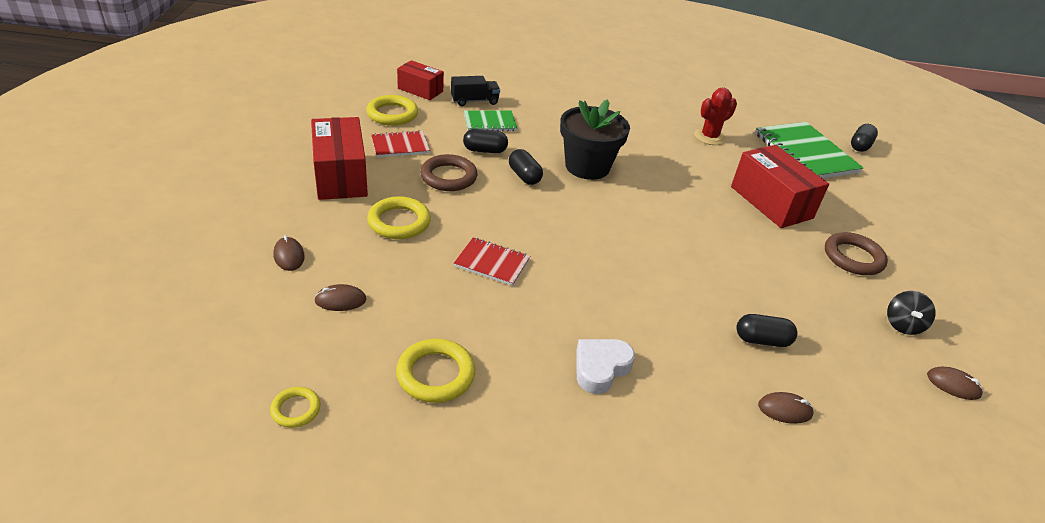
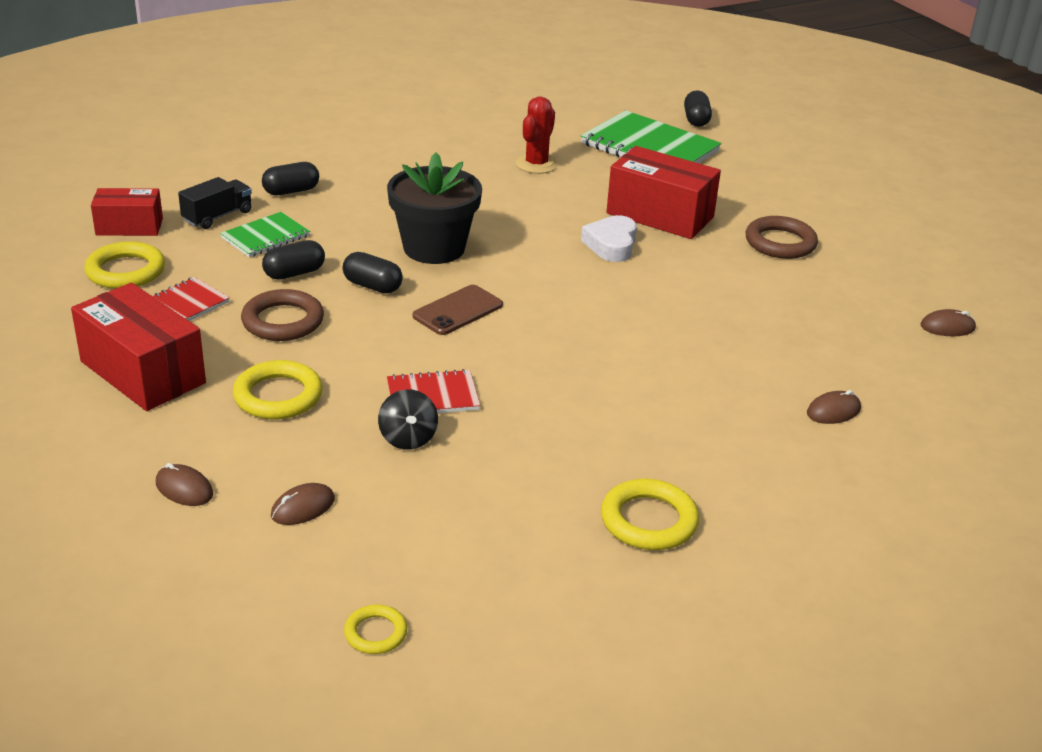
camera: 30 degrees left, 5 degrees down
(435, 374) = (487, 531): yellow ring -> yellow ring (648, 521)
(563, 213) = (458, 311): none -> brown phone
(600, 368) = (642, 450): white heart -> white heart (611, 244)
(762, 340) = (764, 357): black capsule -> black capsule (291, 191)
(902, 325) = (870, 290): black spinning top -> black spinning top (408, 438)

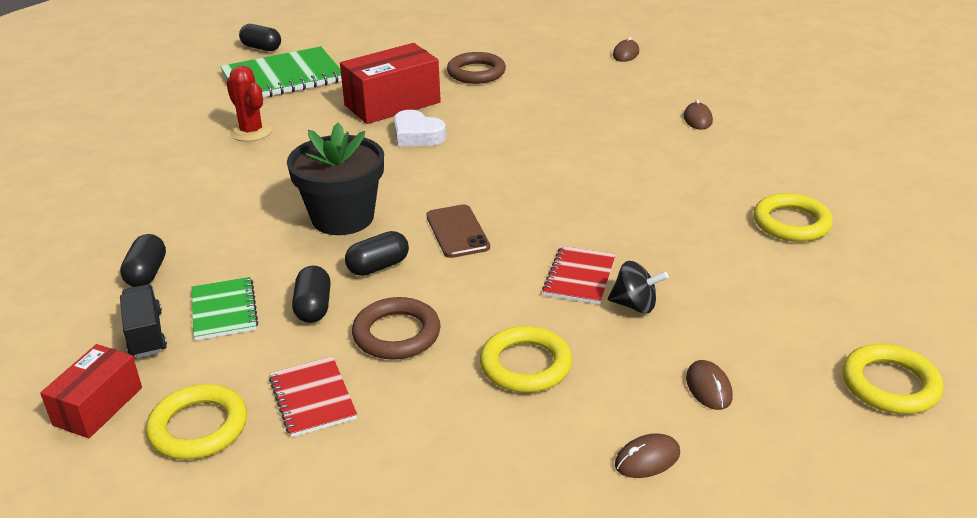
camera: 60 degrees left, 0 degrees up
(142, 372) = (422, 451): red box -> none
(375, 633) = (890, 384): yellow ring -> yellow ring, size x1.74

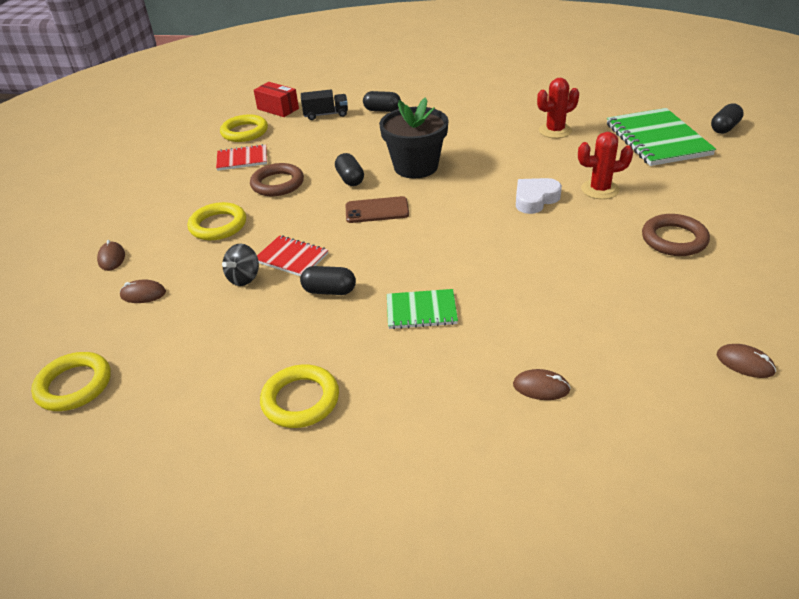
camera: 105 degrees right, 5 degrees up
(224, 310) = (334, 133): green notebook -> green notebook (421, 311)
(313, 307) = (320, 158): black capsule -> black capsule (329, 291)
(392, 104) = (600, 189): red box -> red cactus

